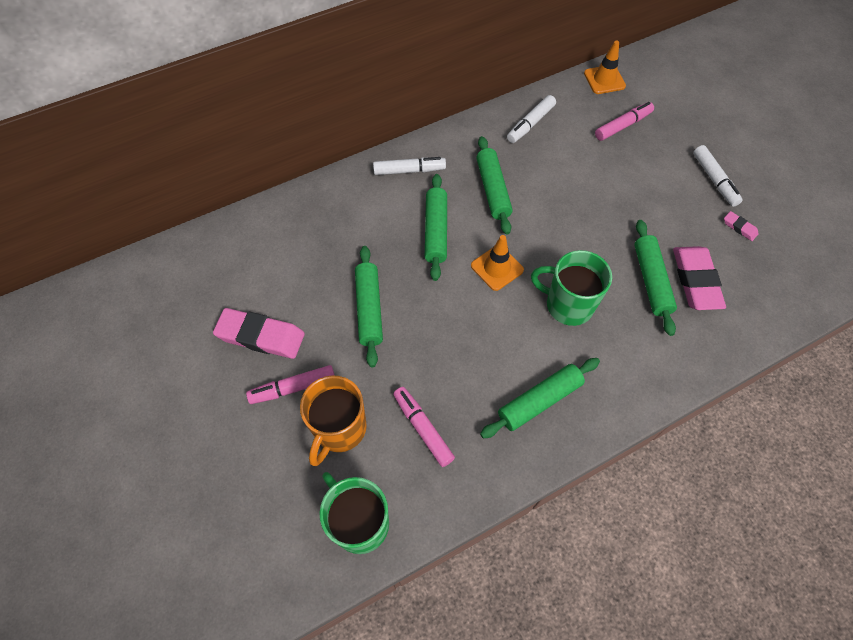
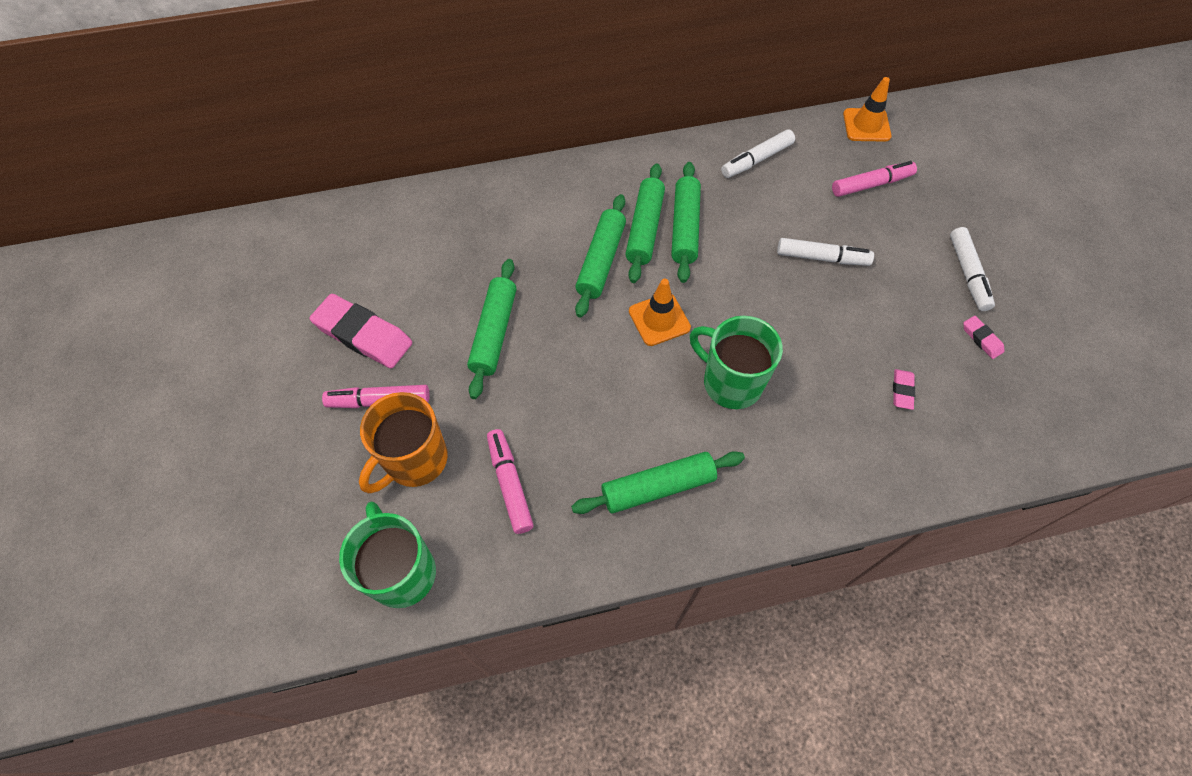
camera: 15 degrees right, 0 degrees up
(409, 170) = (593, 185): white marker -> white marker (822, 258)
(651, 281) = (845, 378): green rolling pin -> green rolling pin (645, 229)
(695, 281) = (902, 391): pink eraser -> pink eraser, size x0.46

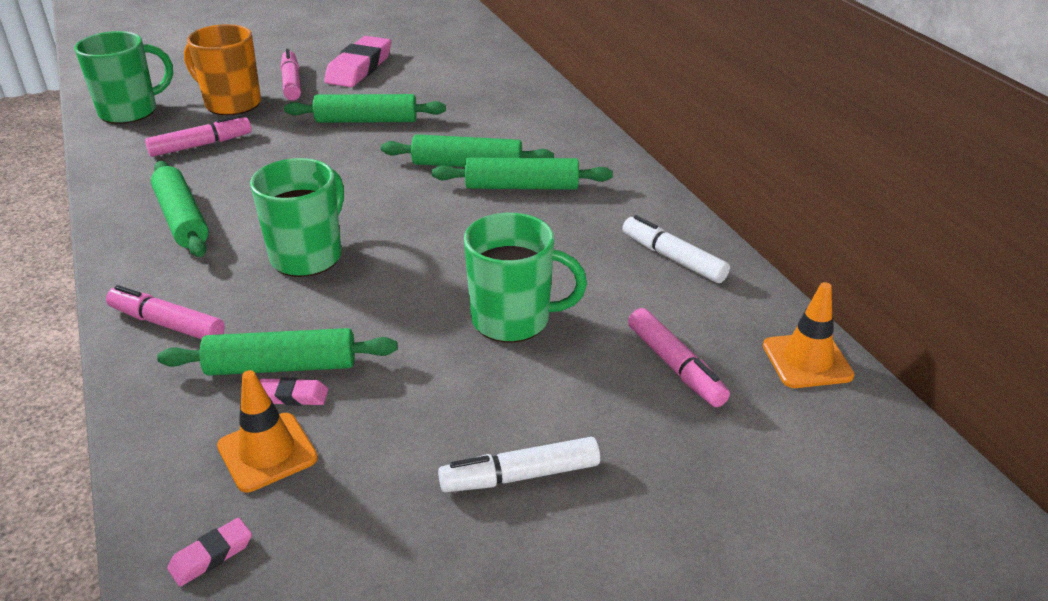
camera: 80 degrees right, 25 degrees down
(659, 319) = (392, 205): orange traffic cone -> orange traffic cone (267, 452)
(685, 228) = (532, 212): green rolling pin -> green rolling pin (281, 366)
(818, 481) = (167, 324): none -> pink marker
(822, 258) = (513, 320): white marker -> green mug
(981, 339) = (388, 487): pink eraser -> pink eraser (211, 555)

